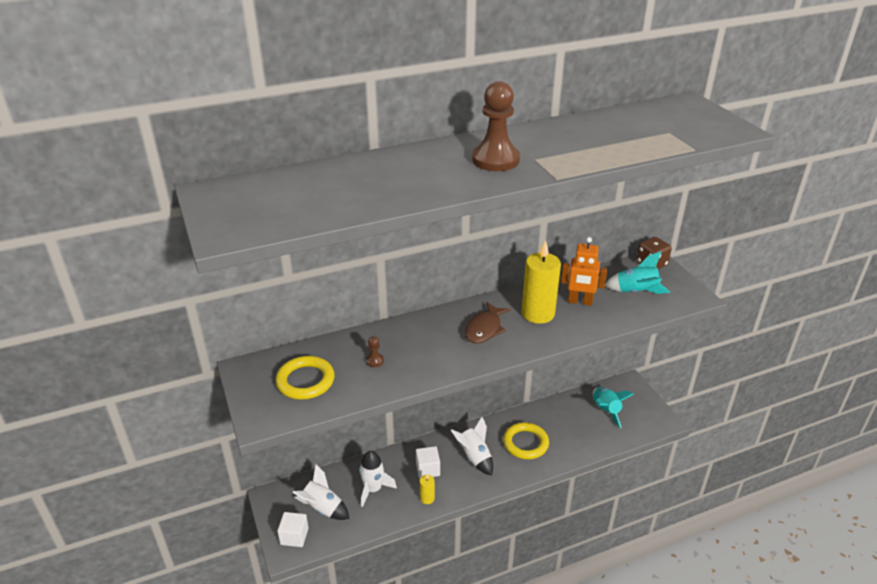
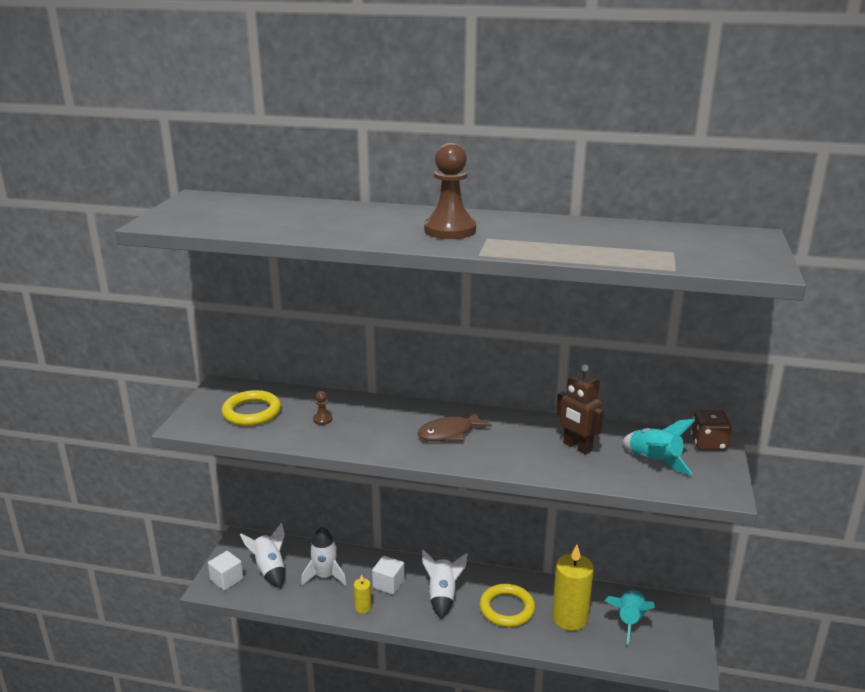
camera: 35 degrees right, 10 degrees down
(538, 313) = (519, 440): yellow candle -> yellow candle (569, 618)
(580, 302) = (577, 447): orange robot -> brown robot

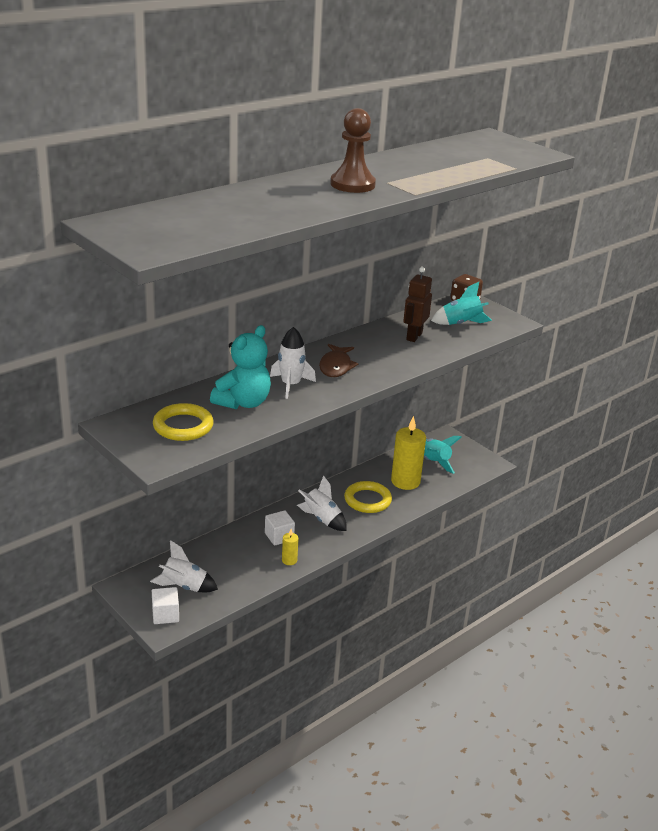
camera: 55 degrees left, 5 degrees up
(322, 419) = (243, 402): brown pawn -> turquoise teddy bear
(325, 576) = (230, 562): white rocket -> white rocket (290, 385)
(577, 447) = (414, 336): brown robot -> brown robot turned 120 degrees clockwise

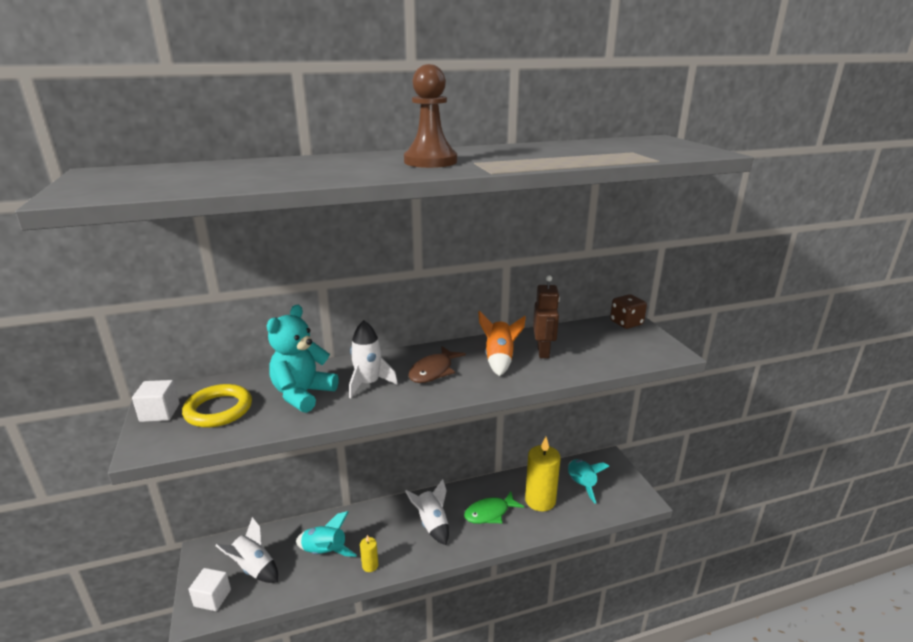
camera: 25 degrees right, 5 degrees down
(243, 402) = (303, 394): turquoise teddy bear -> turquoise teddy bear turned 150 degrees clockwise
(279, 536) = (379, 534): white cube -> white cube (160, 413)
(367, 500) = (490, 513): yellow ring -> green fish
(383, 348) = (499, 359): none -> orange rocket
(414, 336) = (543, 352): brown robot -> brown robot turned 135 degrees clockwise
(461, 324) = (606, 346): turquoise rocket -> turquoise rocket (325, 552)

